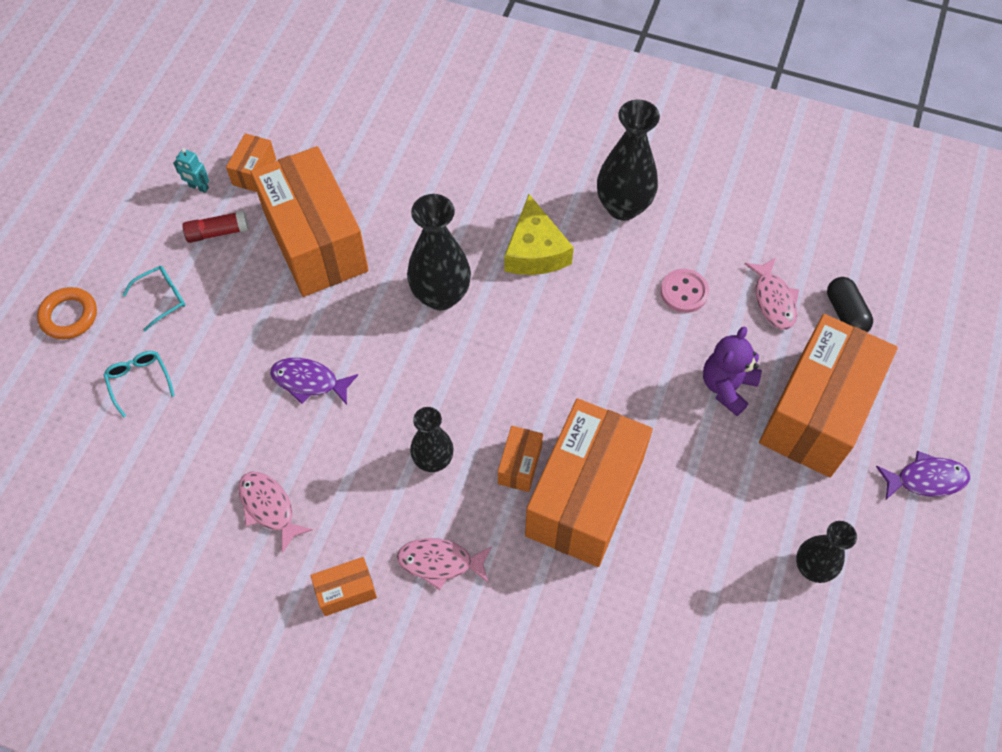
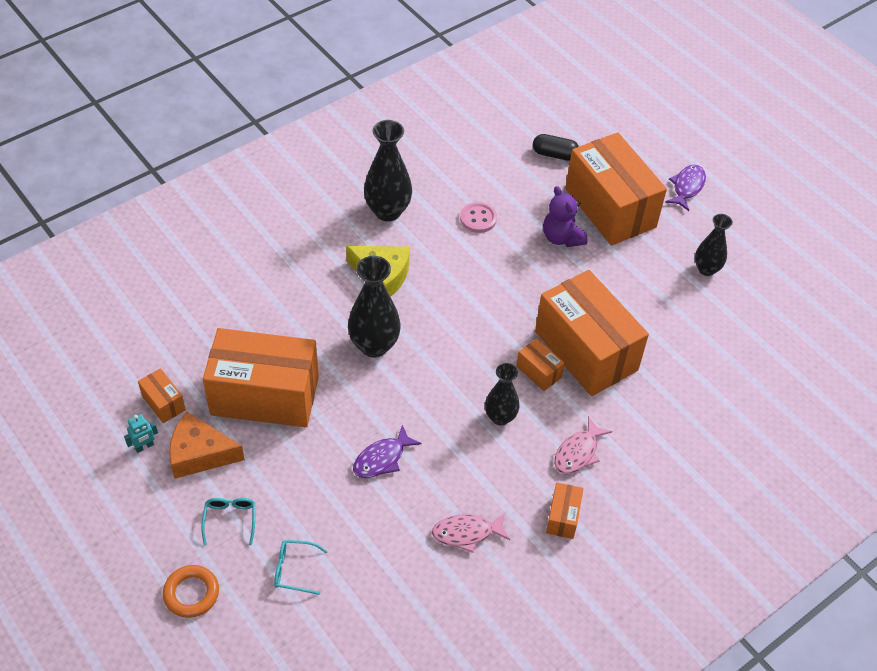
camera: 60 degrees left, 10 degrees down
(217, 232) = (200, 454): red glue stick -> orange cheese
(773, 300) = (519, 181): pink fish -> none

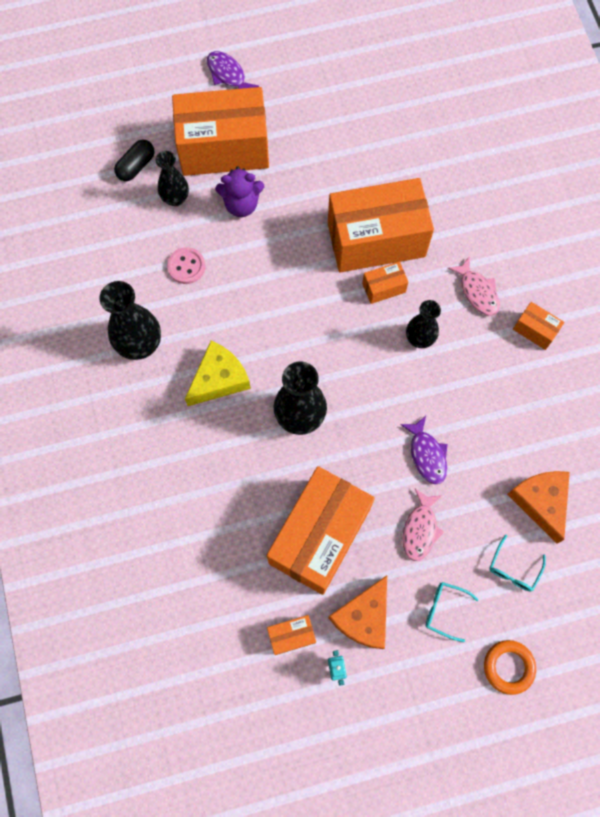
camera: 65 degrees left, 20 degrees up
(375, 575) = (540, 502): none -> orange cheese
(466, 533) = (525, 412): pink fish -> pink fish (420, 529)
(706, 269) = (327, 104): black vase -> black vase (175, 198)

